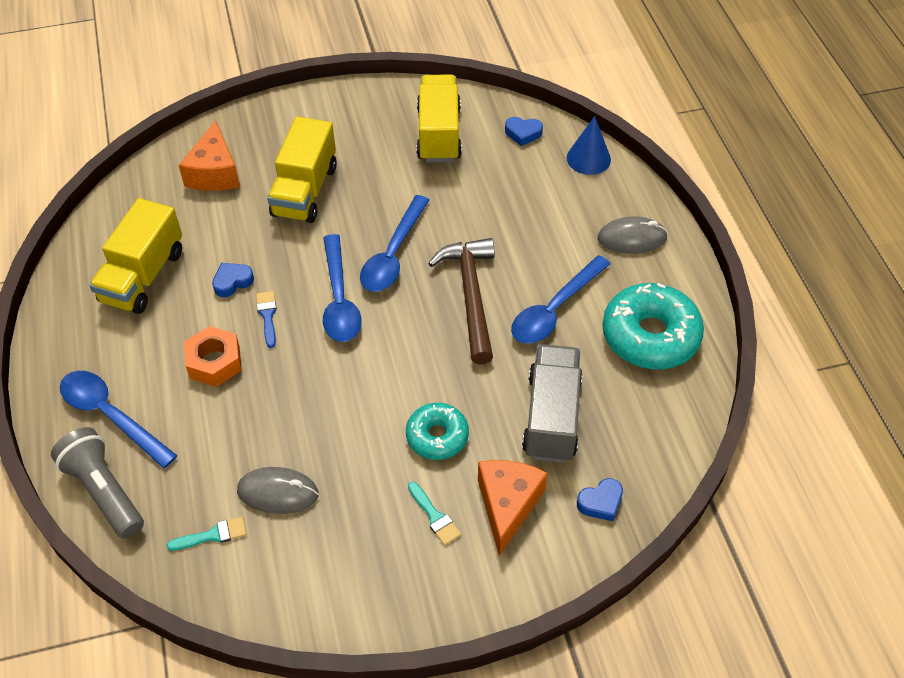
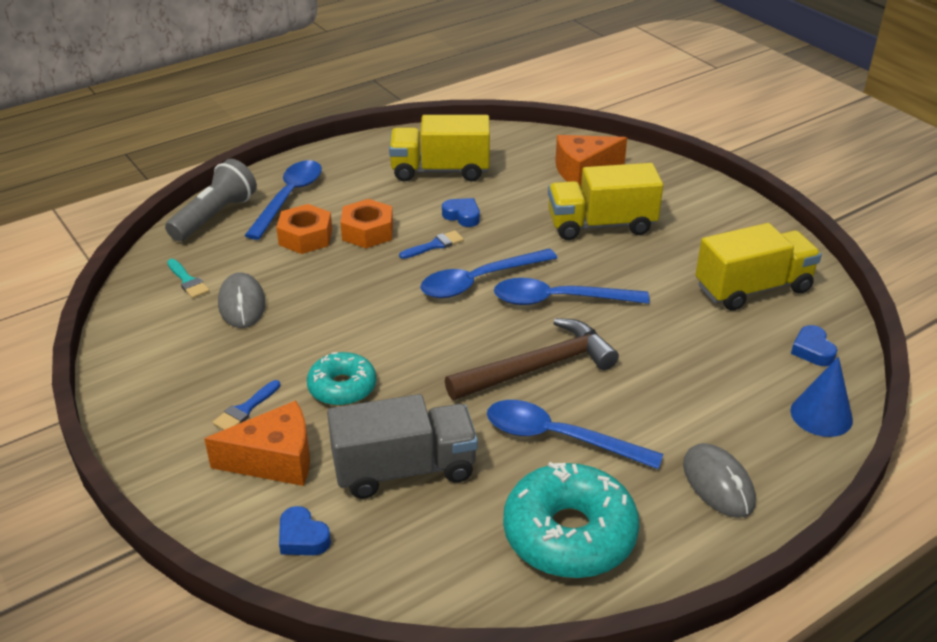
camera: 70 degrees right, 15 degrees down
(193, 416) = (305, 237): none -> orange nut
(434, 516) = (245, 409): turquoise brush -> blue brush

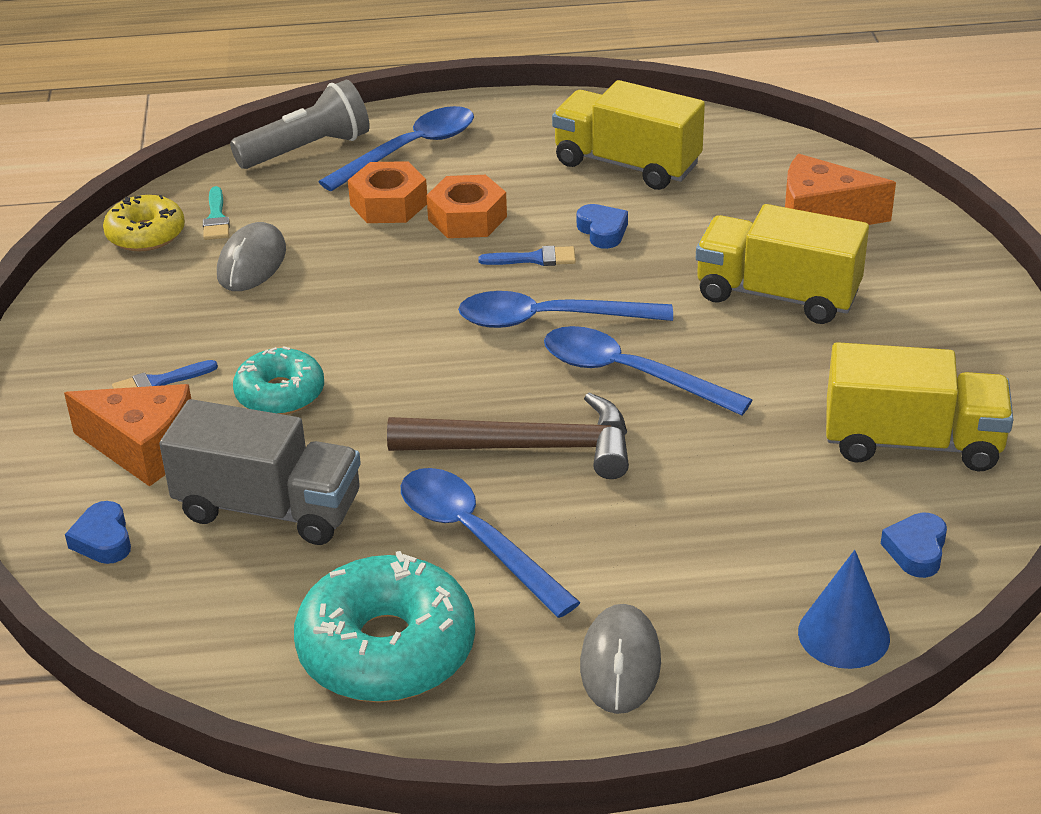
camera: 30 degrees right, 0 degrees up
(143, 307) = (146, 234): none -> yellow donut

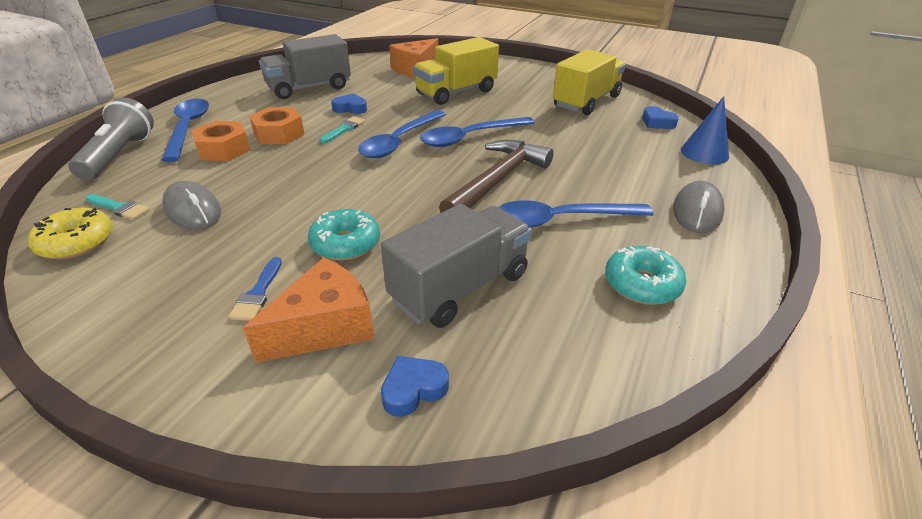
camera: 60 degrees left, 0 degrees up
(103, 540) = (413, 389): blue heart -> blue heart turned 135 degrees clockwise
(387, 649) = (642, 284): turquoise donut -> turquoise donut, size x0.60
(534, 259) = (344, 129): blue brush -> turquoise brush
(620, 664) = (697, 211): grey mouse -> grey mouse turned 75 degrees clockwise
(627, 164) = (309, 88): yellow truck -> grey truck

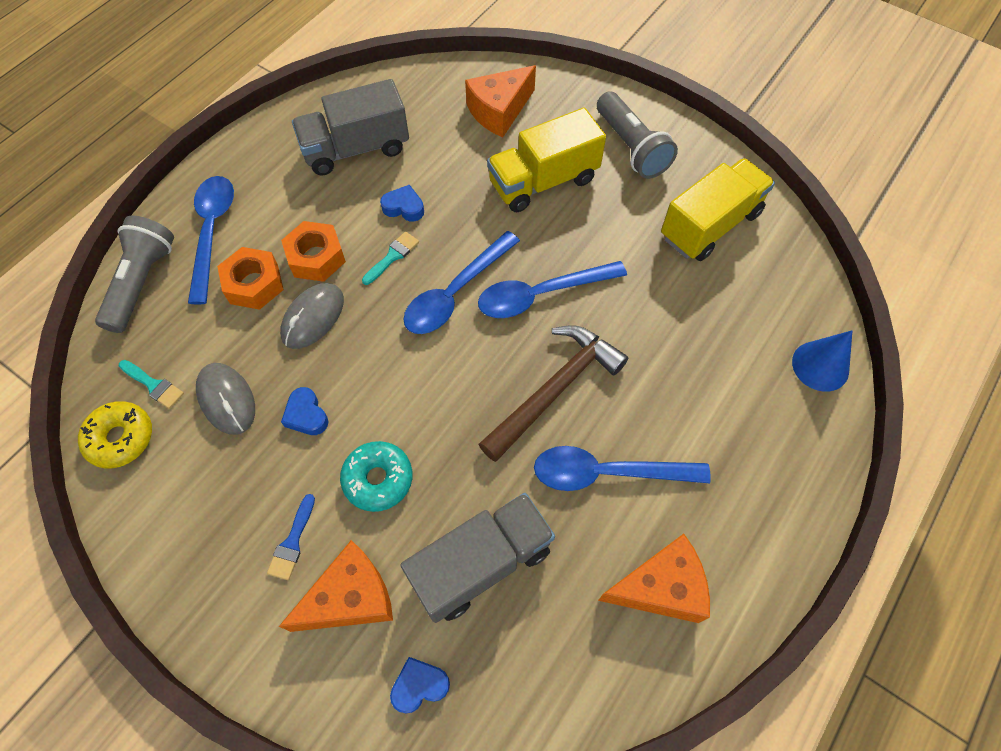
camera: 10 degrees right, 25 degrees up
(515, 77) = (631, 147): none -> grey flashlight
(642, 284) = (660, 587): turquoise donut -> orange cheese
(657, 122) = (787, 288): blue heart -> blue heart (306, 415)
(697, 211) = (764, 479): grey mouse -> grey mouse (313, 317)

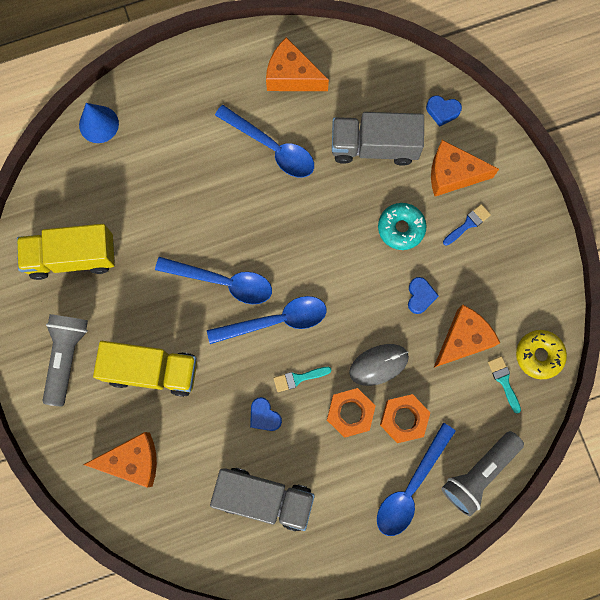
camera: 145 degrees left, 15 degrees up
(227, 399) = (463, 339): grey mouse -> orange cheese
(555, 389) = (263, 214): brown hammer -> none

